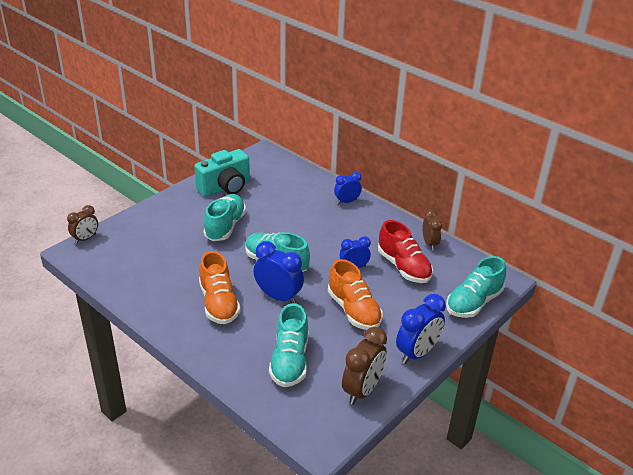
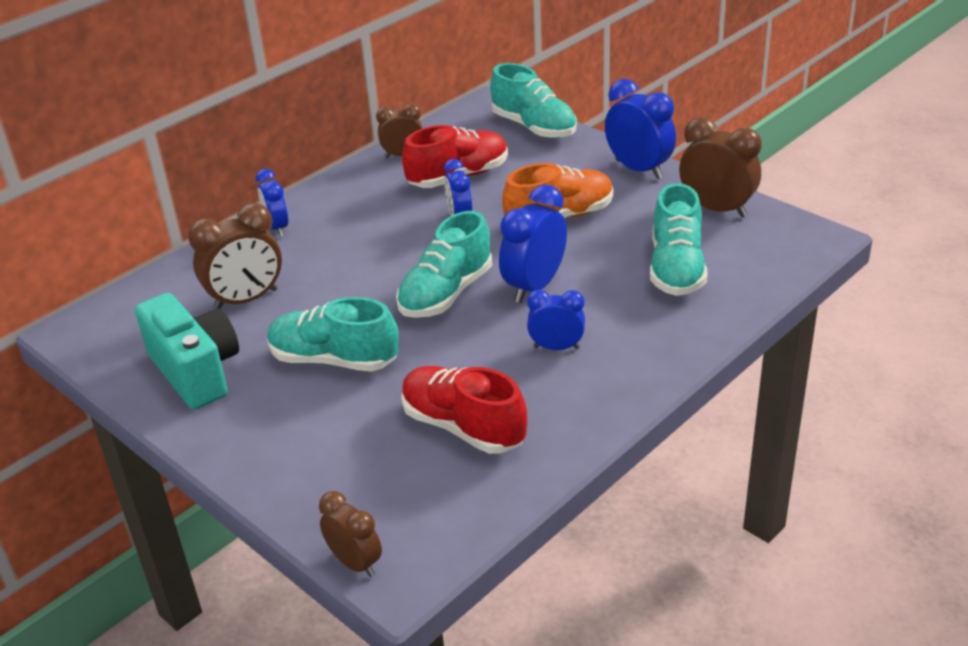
camera: 85 degrees left, 0 degrees up
(162, 269) = (463, 427): none -> red shoe
(219, 303) = (556, 347): orange shoe -> blue clock
(280, 197) = (246, 300): none -> brown clock
(290, 361) = (676, 268): turquoise shoe -> turquoise shoe turned 90 degrees clockwise

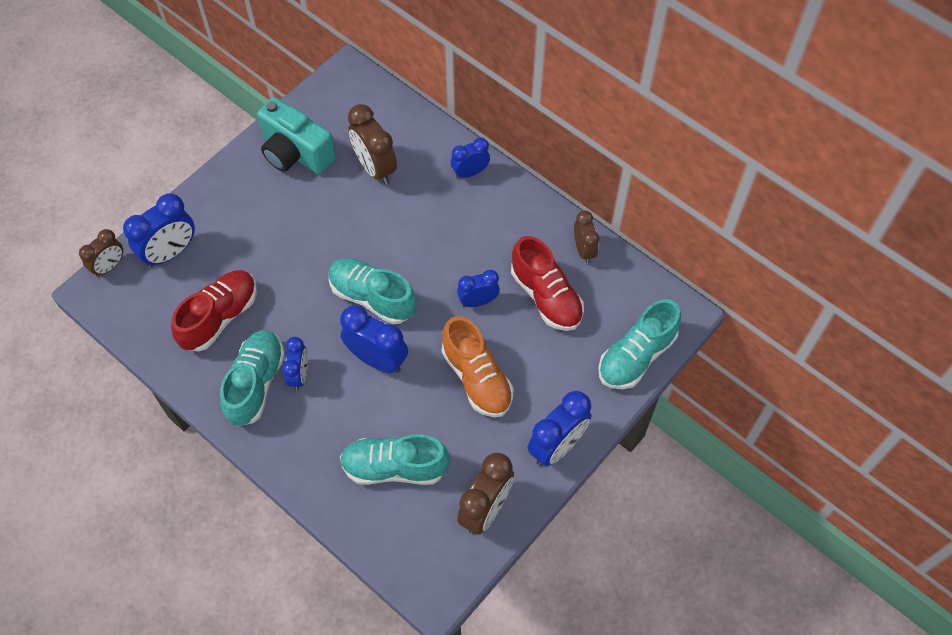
camera: 85 degrees right, 25 degrees up
(196, 372) = (295, 153): turquoise camera -> turquoise camera turned 75 degrees clockwise
(334, 360) = (299, 232): turquoise shoe -> turquoise shoe (255, 383)
(342, 490) = (170, 252): none -> blue clock

